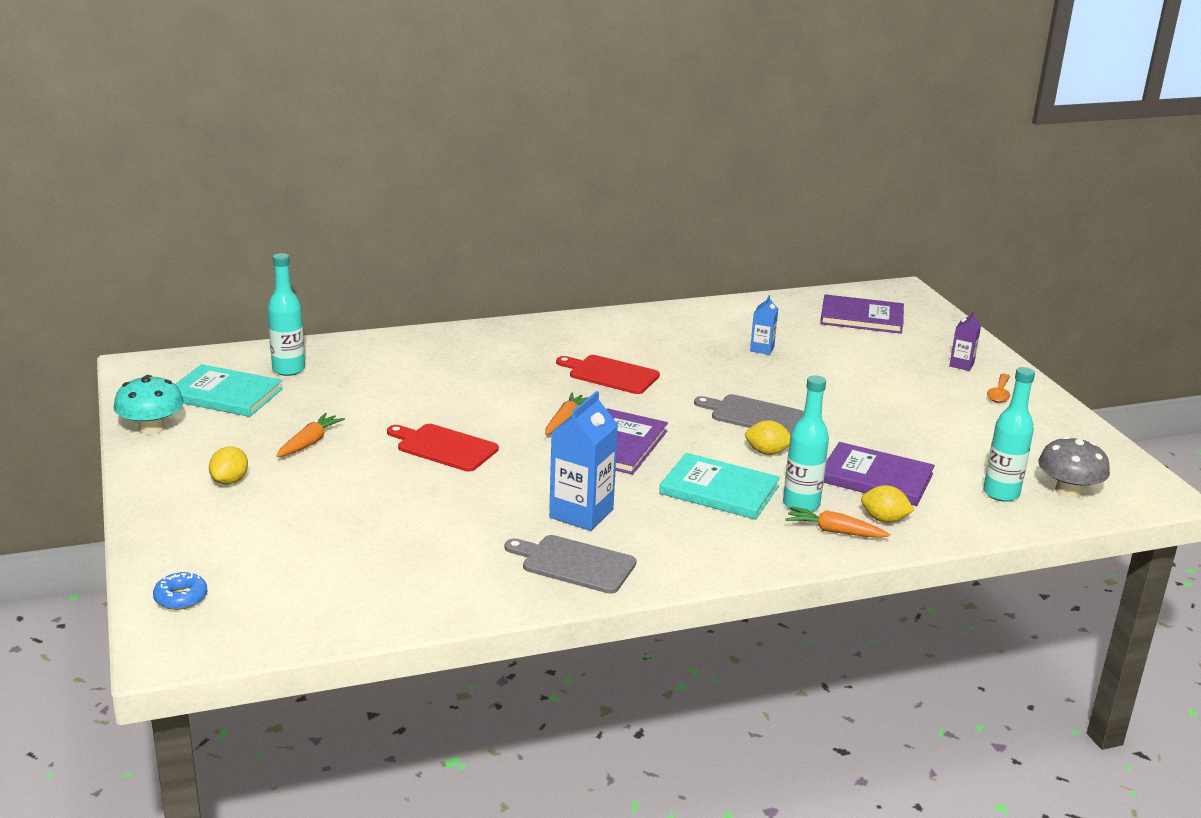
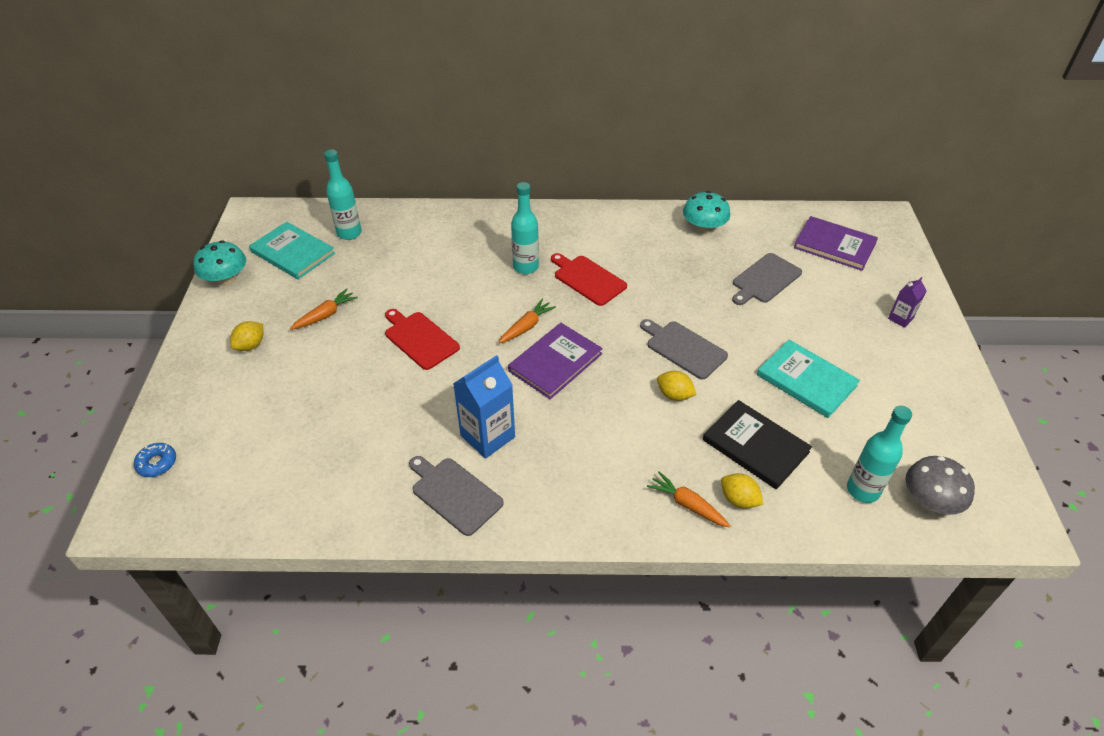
camera: 20 degrees right, 20 degrees up
(714, 319) = (703, 228): none -> turquoise mushroom
(719, 490) = (612, 432): turquoise book -> turquoise book (806, 380)
(762, 349) = (728, 270): blue carton -> none
(801, 505) = (673, 465): turquoise bottle -> turquoise bottle (525, 267)
(806, 352) = (765, 279): none -> grey cutting board
(876, 478) = (755, 446): purple book -> black book
(999, 394) = (920, 361): orange spoon -> none

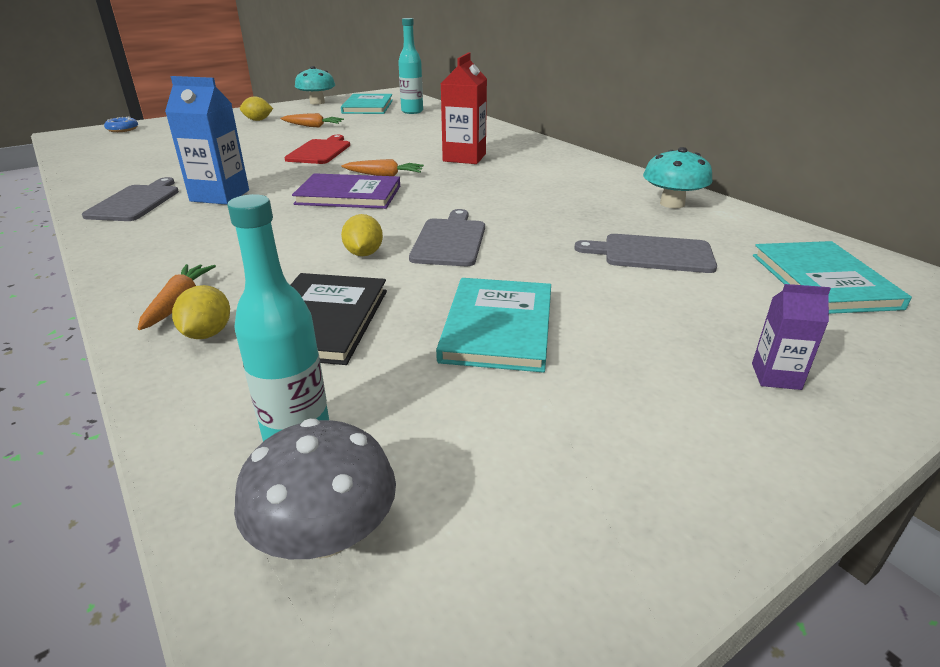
camera: 55 degrees right, 15 degrees down
(525, 267) = (464, 158): turquoise bottle -> red carton
(588, 279) = (488, 179): red cutting board -> none
(834, 245) = (823, 281): purple book -> turquoise book

